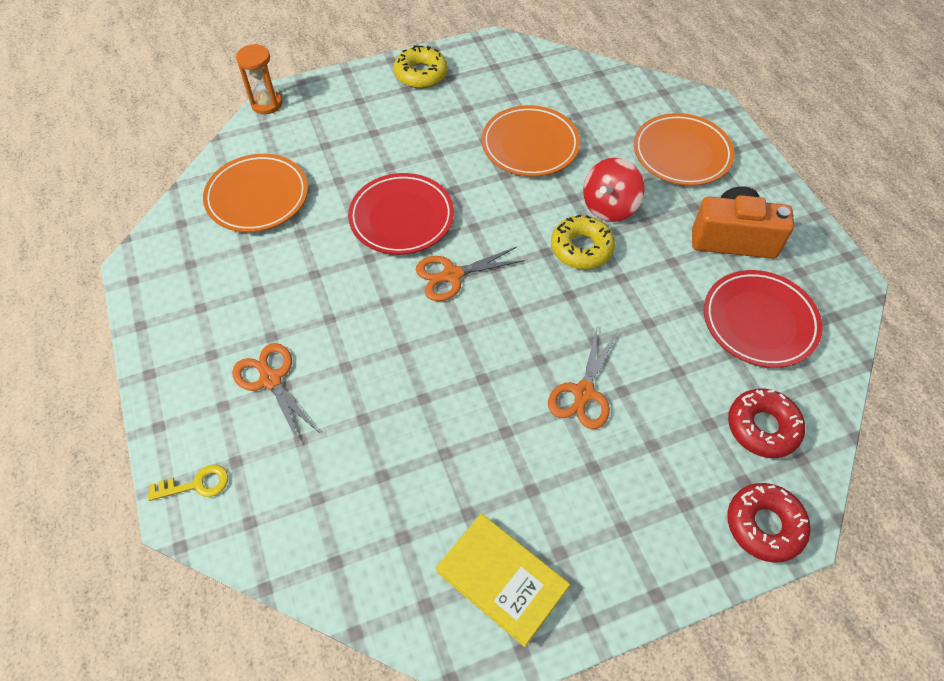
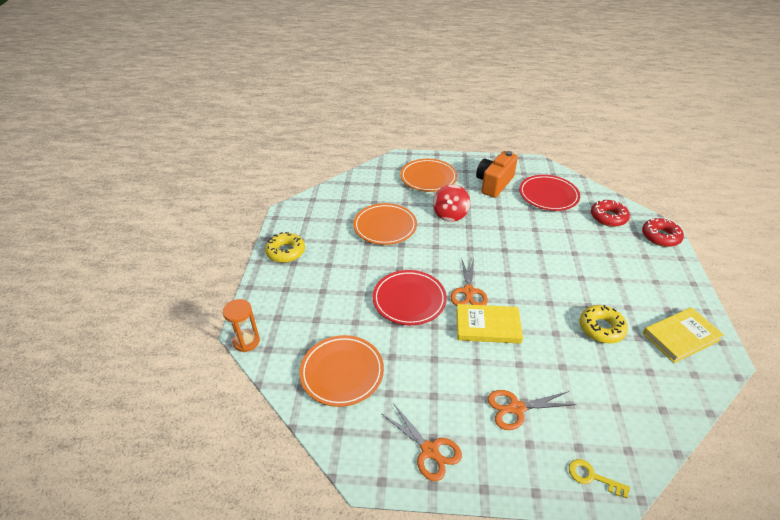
camera: 65 degrees left, 15 degrees down
(196, 484) = (592, 477): yellow key -> yellow key turned 75 degrees counterclockwise
(396, 314) = (487, 326): none -> yellow book
(581, 248) = (474, 234): yellow donut -> yellow donut (601, 328)
(583, 393) = (571, 267): orange scissors -> orange scissors (429, 450)
(609, 206) = (450, 214): red spinning top -> red spinning top turned 45 degrees clockwise

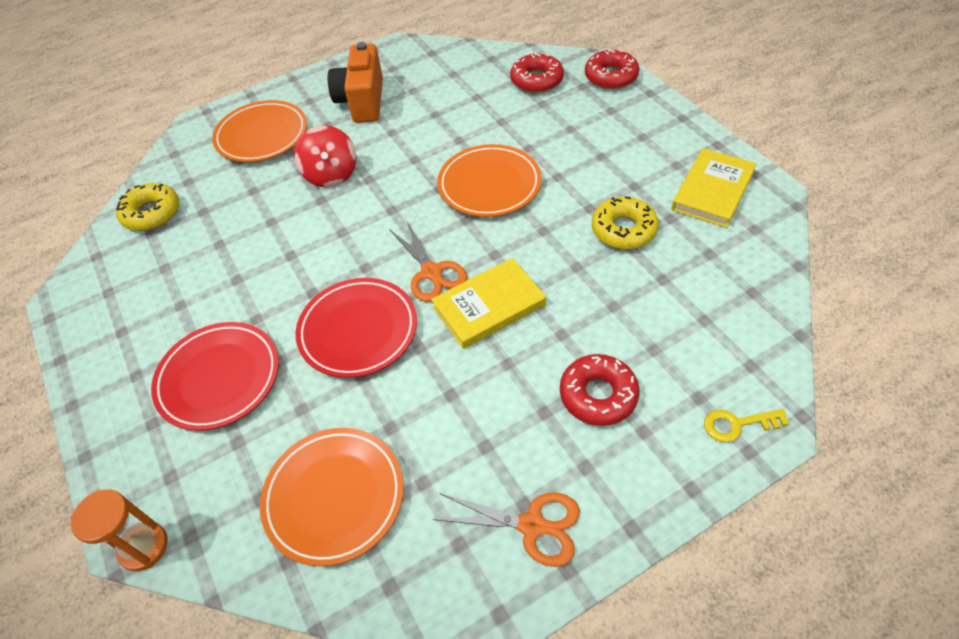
camera: 30 degrees left, 10 degrees up
(285, 252) = (109, 364): yellow donut -> yellow donut (152, 213)
(385, 227) = (246, 241): orange plate -> orange plate (489, 185)
(516, 408) = (598, 395): orange scissors -> red donut
(548, 195) = (445, 85): red plate -> red plate (219, 378)

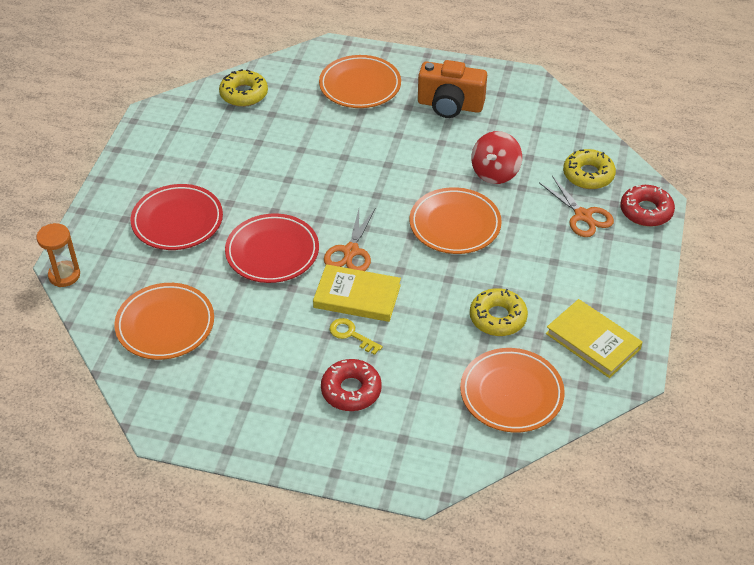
camera: 40 degrees right, 5 degrees down
(331, 174) = (369, 144): red spinning top -> red spinning top (495, 172)
(362, 101) = (450, 105): orange camera -> orange camera turned 120 degrees counterclockwise
(532, 525) = (236, 417): orange scissors -> orange scissors (583, 215)
(536, 80) = (588, 175): red donut -> yellow donut
(712, 191) = (593, 341): yellow book -> yellow book turned 60 degrees clockwise
(720, 280) = (511, 393): none -> orange plate
(737, 424) = (403, 468): yellow key -> yellow key (351, 335)

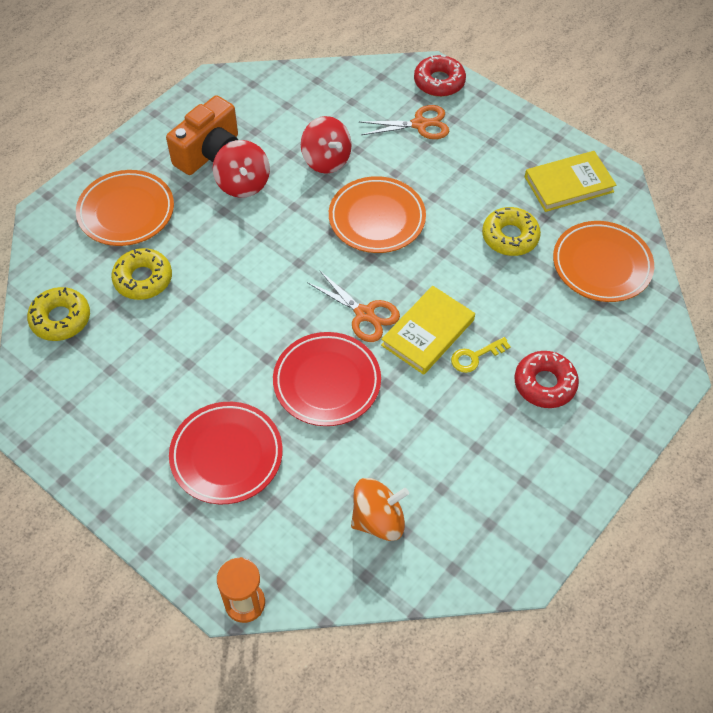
camera: 65 degrees left, 10 degrees up
(165, 325) = (378, 519): orange plate -> orange spinning top
(433, 135) = (243, 184): none -> red spinning top
(588, 175) = (371, 98): yellow donut -> yellow donut (143, 279)

